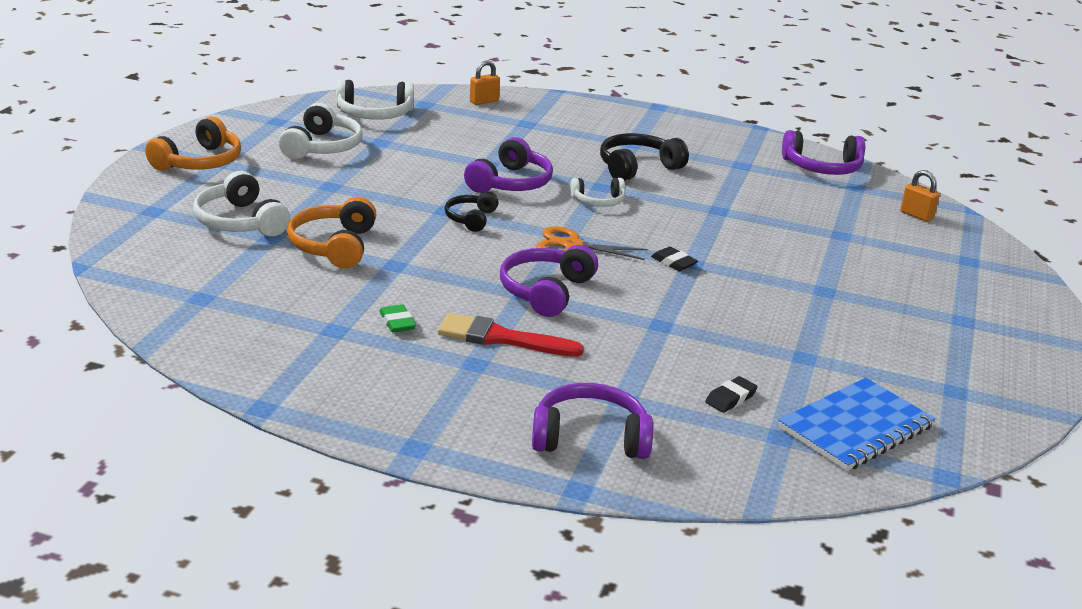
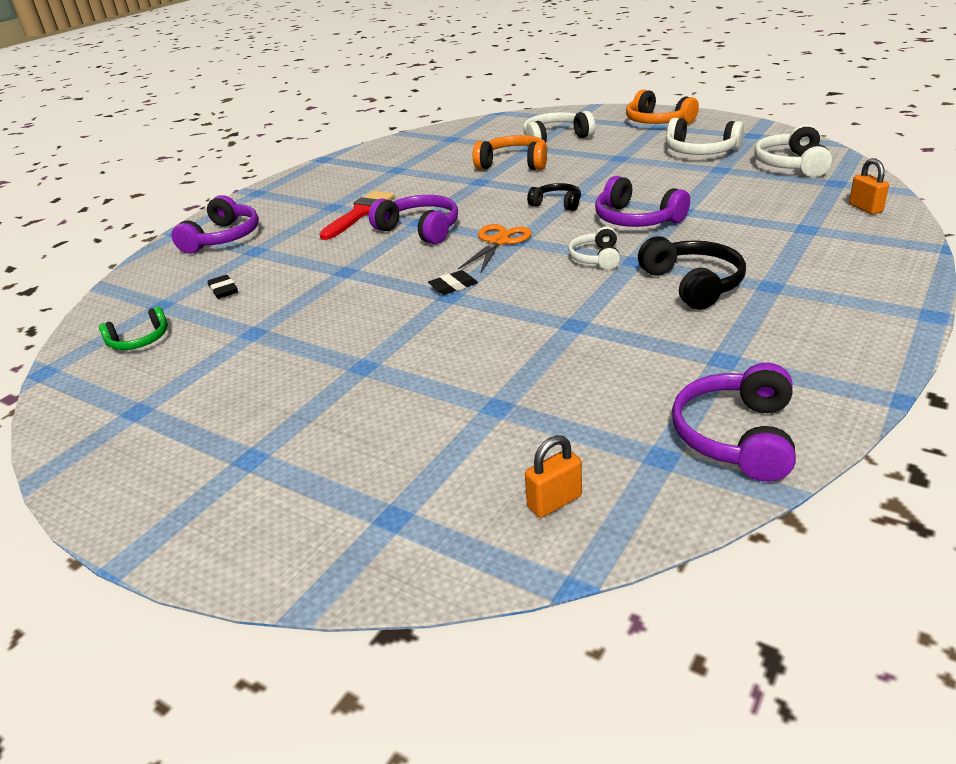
camera: 110 degrees right, 5 degrees up
(397, 322) = (397, 184): green eraser -> none
(855, 428) = (139, 340): blue notebook -> green headphones

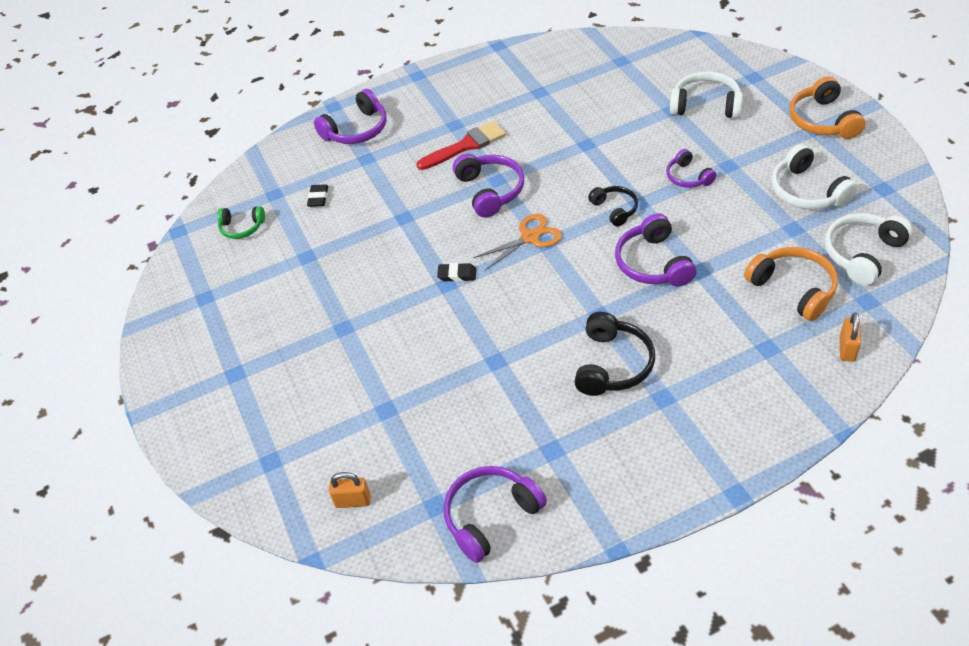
camera: 35 degrees right, 15 degrees up
(514, 164) = (635, 130): orange headphones -> orange headphones (793, 289)
(595, 171) = (688, 177): none -> purple headphones
(596, 258) = (578, 296): white headphones -> none

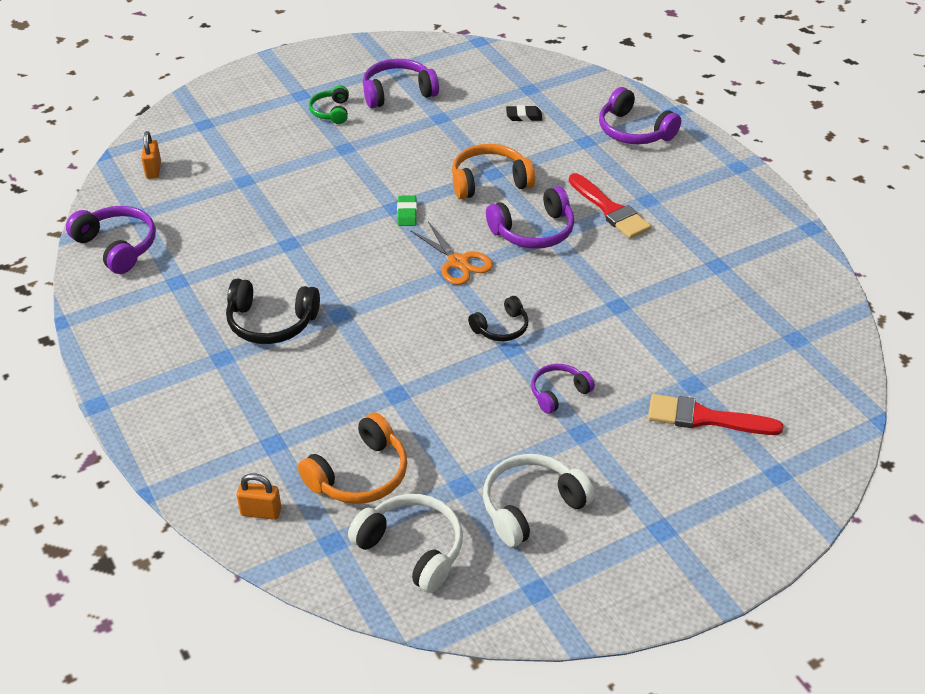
camera: 80 degrees right, 5 degrees down
(242, 227) = (482, 76): green headphones -> green headphones (331, 112)
(457, 275) = (407, 213): black eraser -> green eraser
(653, 263) = (411, 357): purple headphones -> purple headphones (398, 93)
(705, 105) = (705, 418): white headphones -> red brush
(822, 120) = (683, 541): orange headphones -> orange headphones (489, 182)

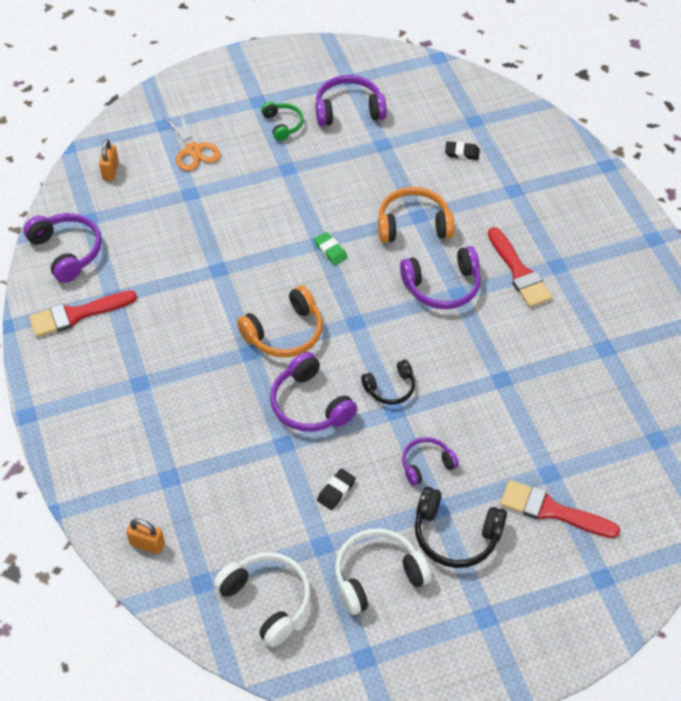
camera: 10 degrees right, 10 degrees up
(139, 302) = (77, 314): none -> red brush
(271, 322) = (188, 352): black headphones -> black headphones (455, 535)
(331, 112) = (282, 125): green headphones -> green headphones turned 150 degrees clockwise
(359, 474) = (237, 520): orange headphones -> orange headphones (285, 333)
(407, 213) = (330, 250): green eraser -> green eraser turned 45 degrees counterclockwise
(458, 262) = (366, 311): orange scissors -> orange scissors (193, 150)
(465, 431) = (336, 491): none -> black eraser
(634, 131) = (563, 184): purple headphones -> purple headphones (310, 404)

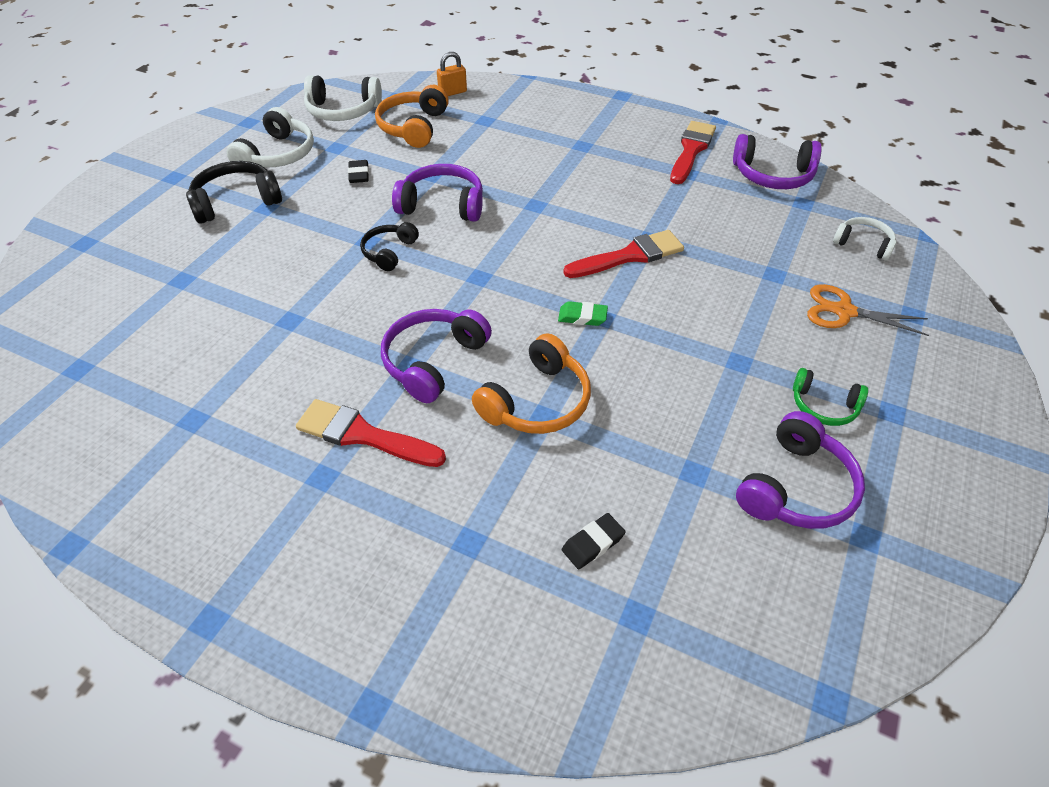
camera: 135 degrees right, 5 degrees down
(111, 171) = (863, 244): orange padlock -> white headphones
(285, 333) = (527, 233): orange headphones -> orange headphones (414, 127)
(426, 464) = (302, 225): purple headphones -> none
(552, 510) = (160, 258): red brush -> red brush (629, 256)

